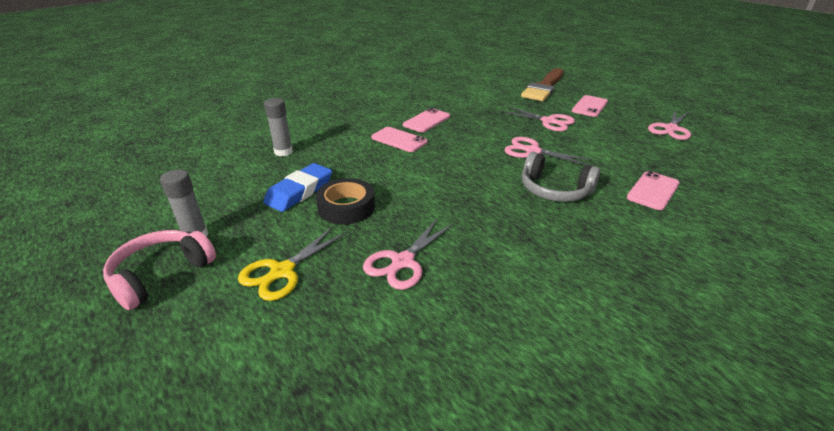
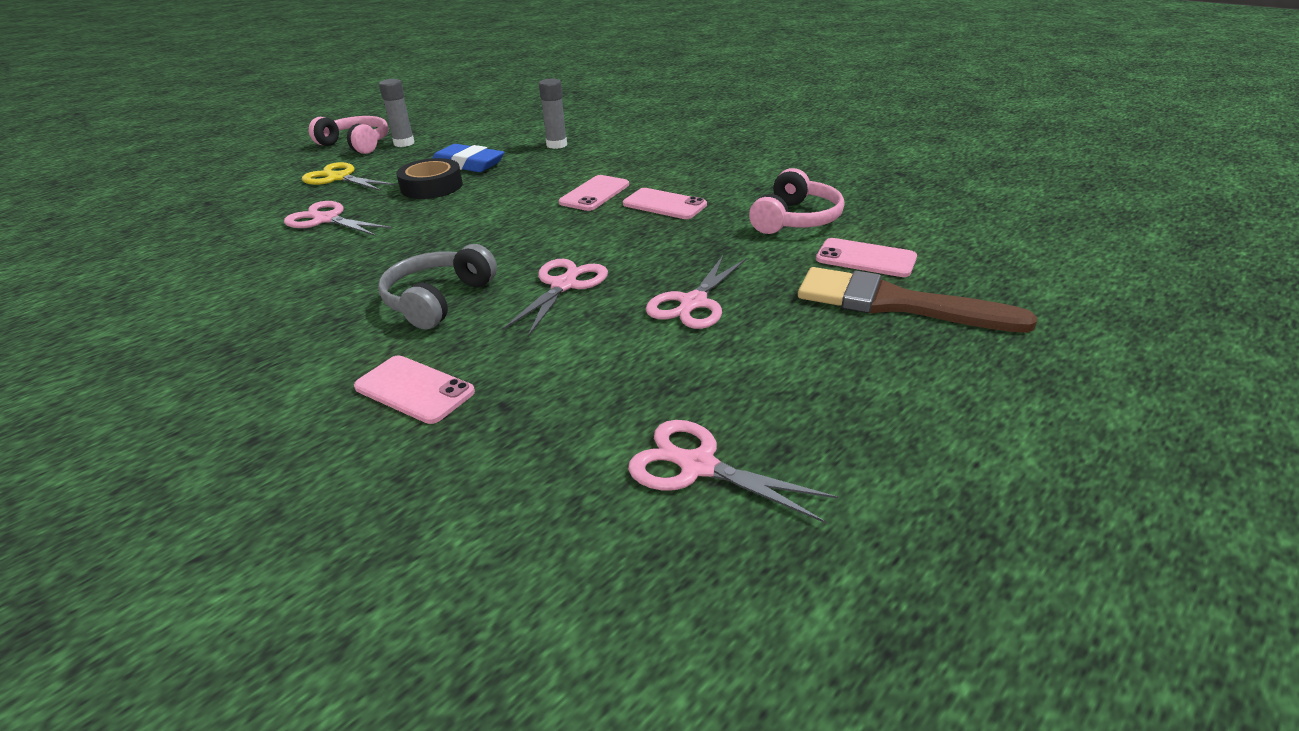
camera: 85 degrees right, 0 degrees up
(458, 94) = (796, 219): none -> pink headphones
(589, 106) = (800, 356): pink phone -> pink phone (865, 258)

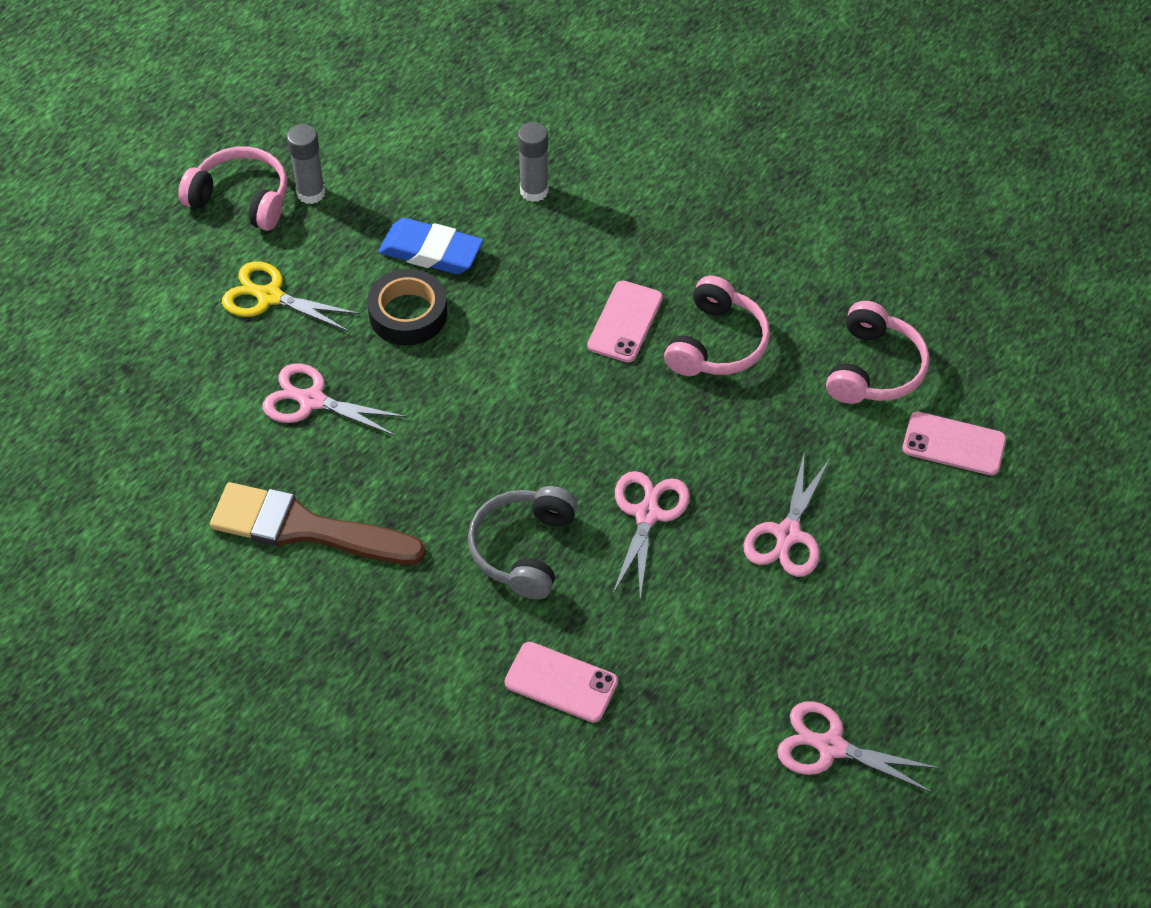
camera: 10 degrees left, 20 degrees up
(664, 204) = (717, 343): pink phone -> pink headphones
(896, 303) = (984, 521): brown brush -> brown brush (306, 528)

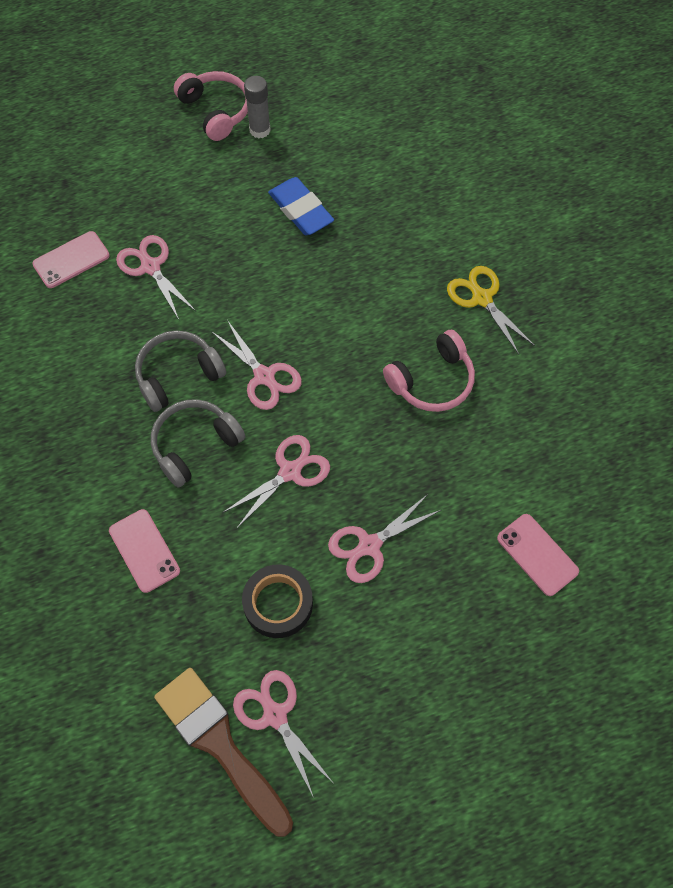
camera: 35 degrees right, 10 degrees up
(270, 297) = (181, 184): yellow scissors -> yellow scissors (482, 298)
(306, 528) = (80, 348): brown brush -> brown brush (220, 745)
(408, 314) = (253, 243): black tape -> black tape (278, 604)
(442, 491) = (178, 375): none -> grey headphones
(534, 191) = (398, 205): grey glue stick -> none
(538, 439) = (264, 376): none -> pink scissors
(625, 322) = (384, 330): pink phone -> pink phone (71, 260)
(874, 369) = (525, 465): pink headphones -> none

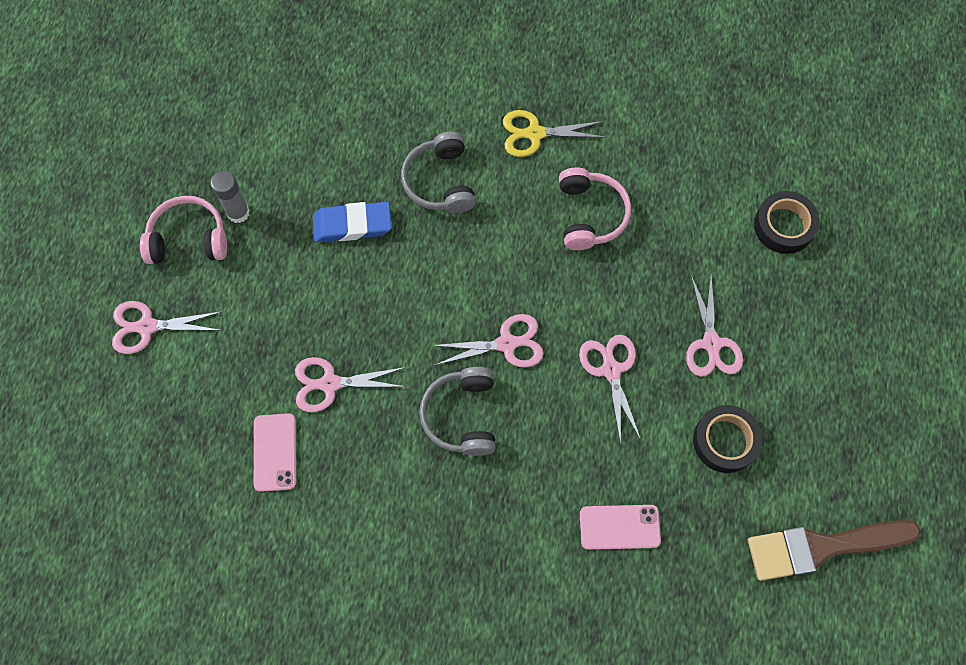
camera: 60 degrees left, 5 degrees up
(194, 445) = (541, 435): grey headphones -> grey headphones (440, 181)
(275, 715) = (818, 492): pink scissors -> pink scissors (147, 327)
(537, 554) = (784, 226): pink phone -> black tape

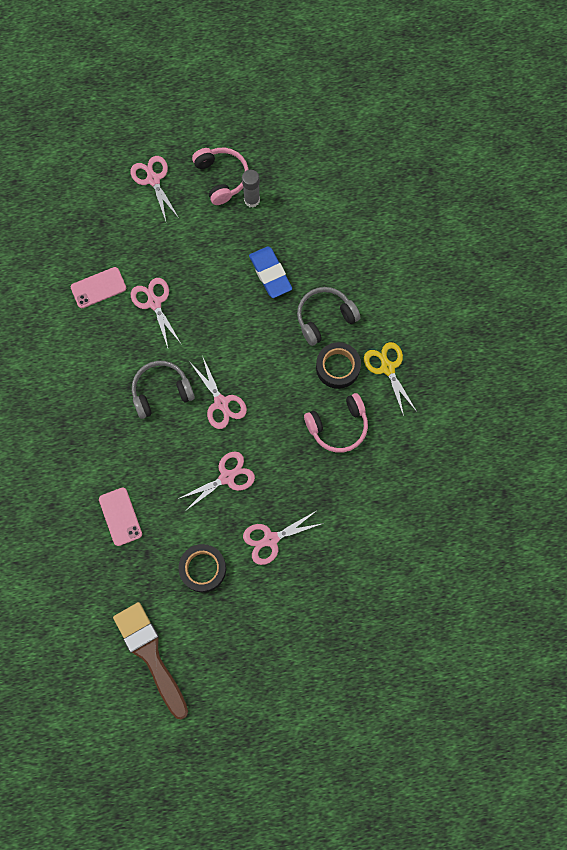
camera: 70 degrees right, 5 degrees up
(784, 226) = (382, 565): black tape -> black tape (338, 367)

